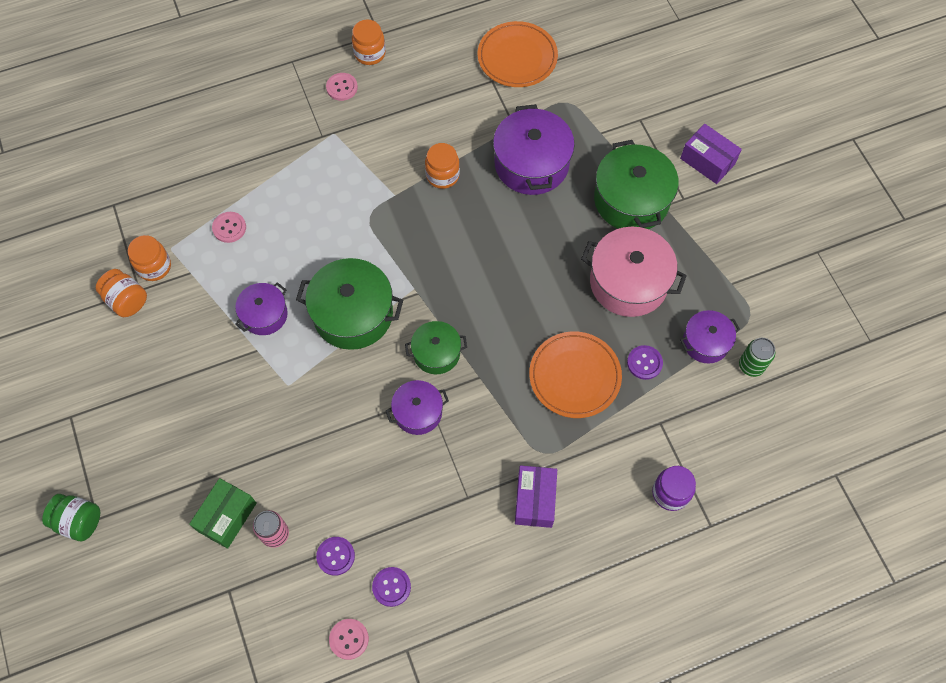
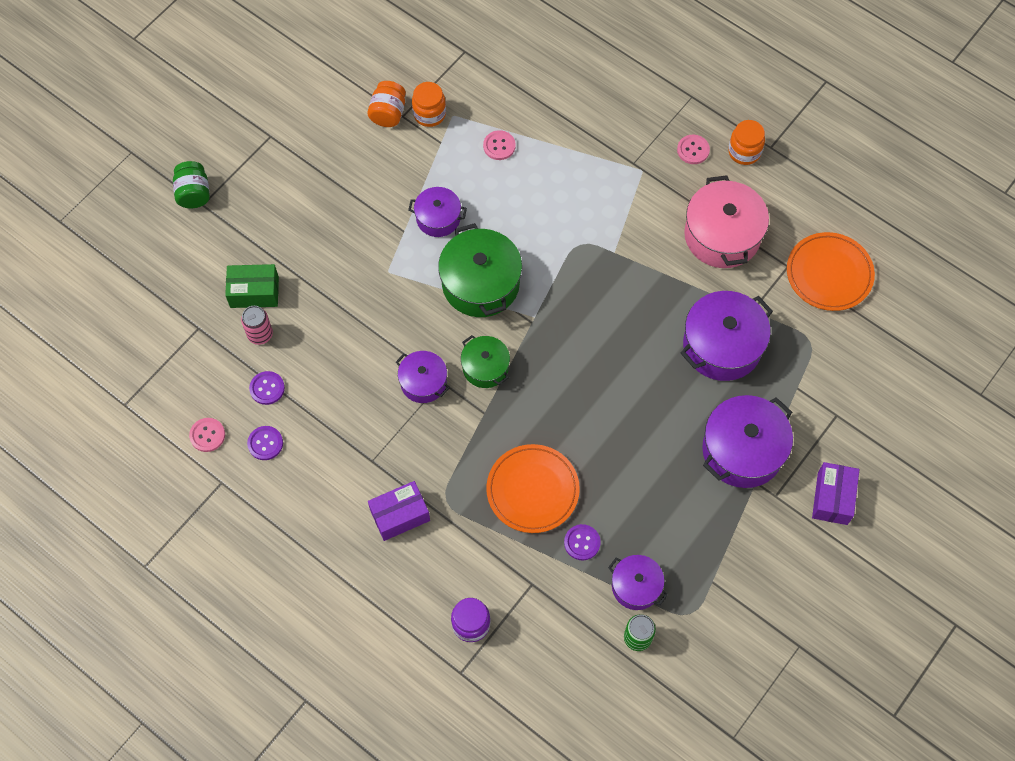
camera: 60 degrees right, 0 degrees up
(442, 175) = (659, 279): orange jar -> none
(628, 282) = (654, 490): pink pot -> pink pot (722, 235)
(631, 200) = (742, 450): green pot -> purple pot

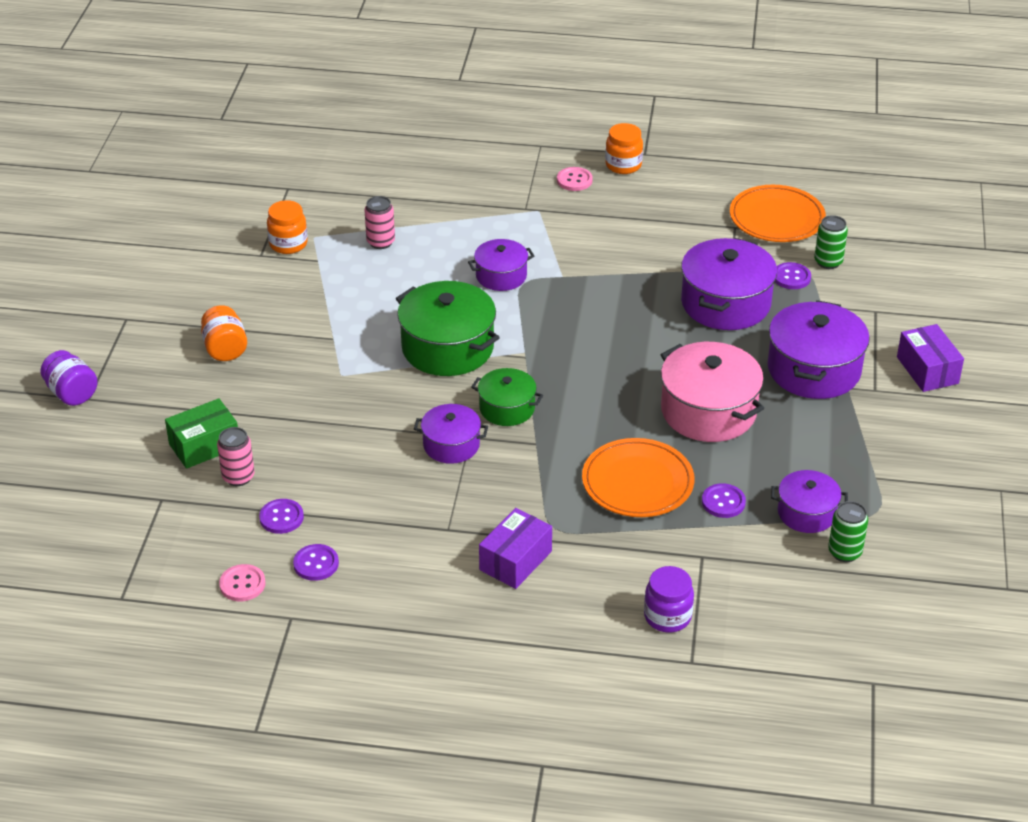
camera: 30 degrees left, 25 degrees down
(194, 194) = (72, 393): green jar -> purple jar
(388, 113) = (243, 258): orange jar -> orange jar (225, 349)
(438, 218) = (361, 316): purple pot -> purple pot (501, 276)
(499, 146) = (380, 242): pink button -> pink can
(722, 235) = (655, 228): pink pot -> pink pot (708, 411)
(794, 344) = (791, 277): none -> purple button
(836, 343) = (828, 262): none -> green can

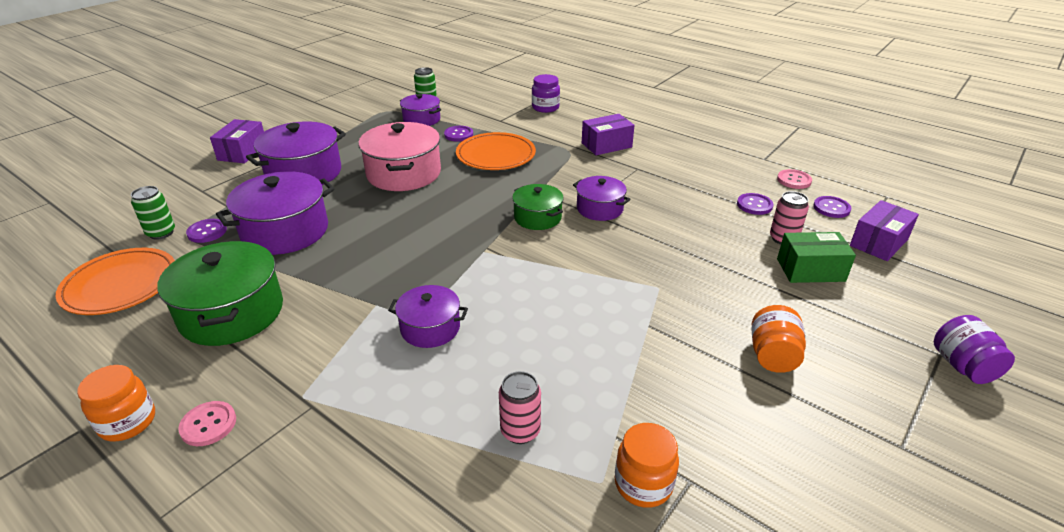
camera: 150 degrees left, 5 degrees down
(135, 510) = (878, 242): none -> purple box
(316, 564) = (738, 176): purple button -> purple button (831, 208)
(447, 347) = (544, 277): green pot -> green pot (232, 313)

